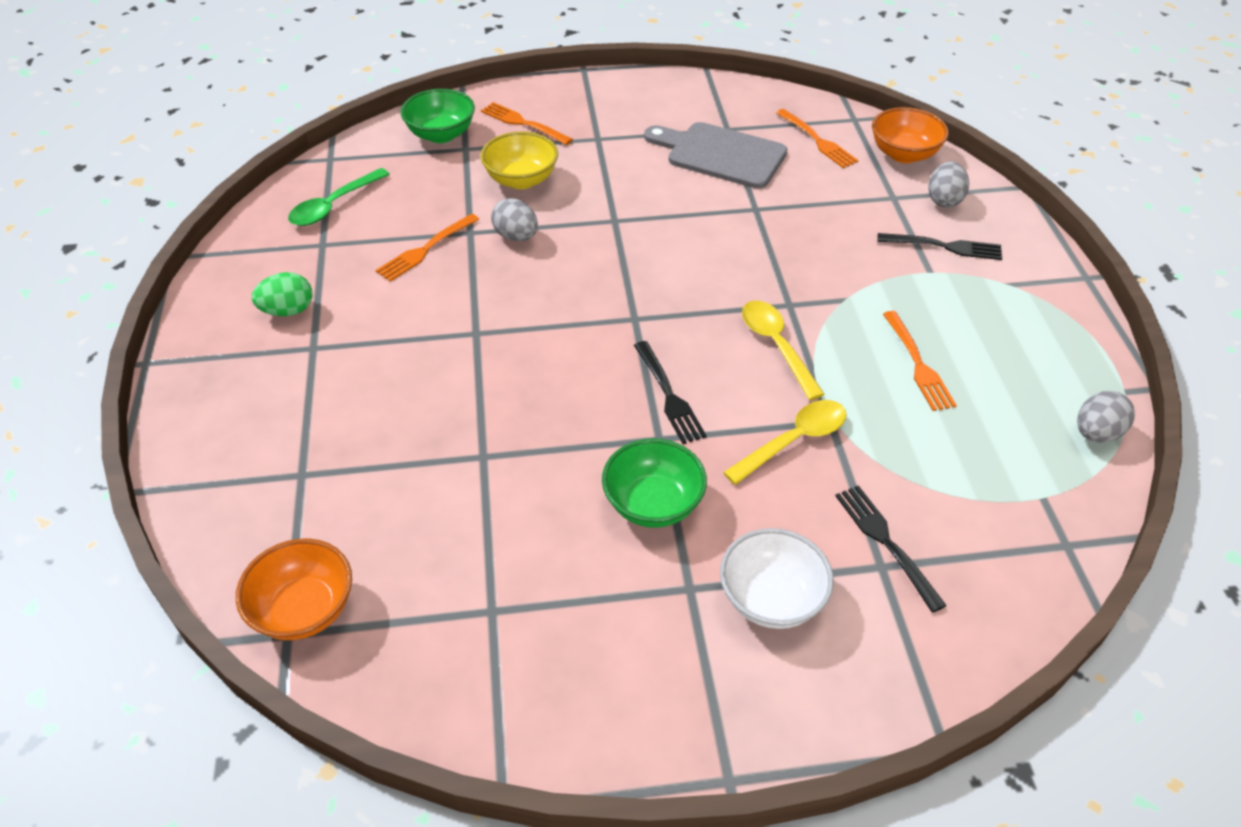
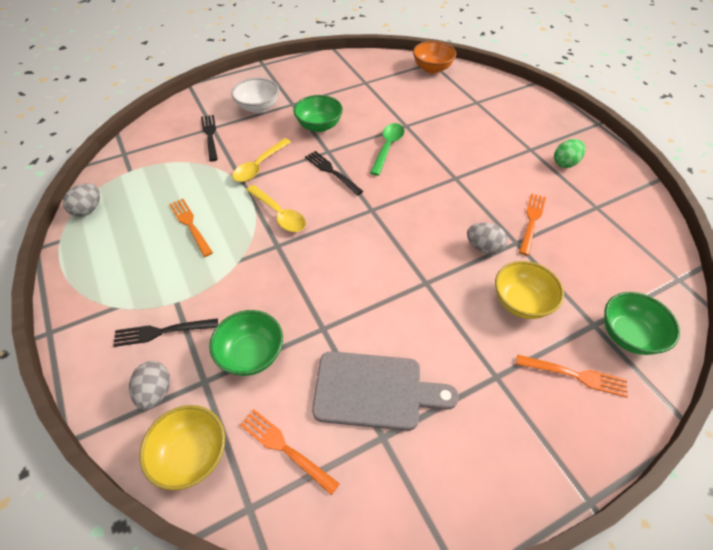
camera: 160 degrees right, 5 degrees up
(334, 205) = (624, 237): green spoon -> green spoon (387, 147)
(840, 206) = (251, 354): none -> green bowl
(886, 542) = (210, 136): black fork -> black fork turned 150 degrees counterclockwise
(903, 154) = (192, 455): orange bowl -> yellow bowl

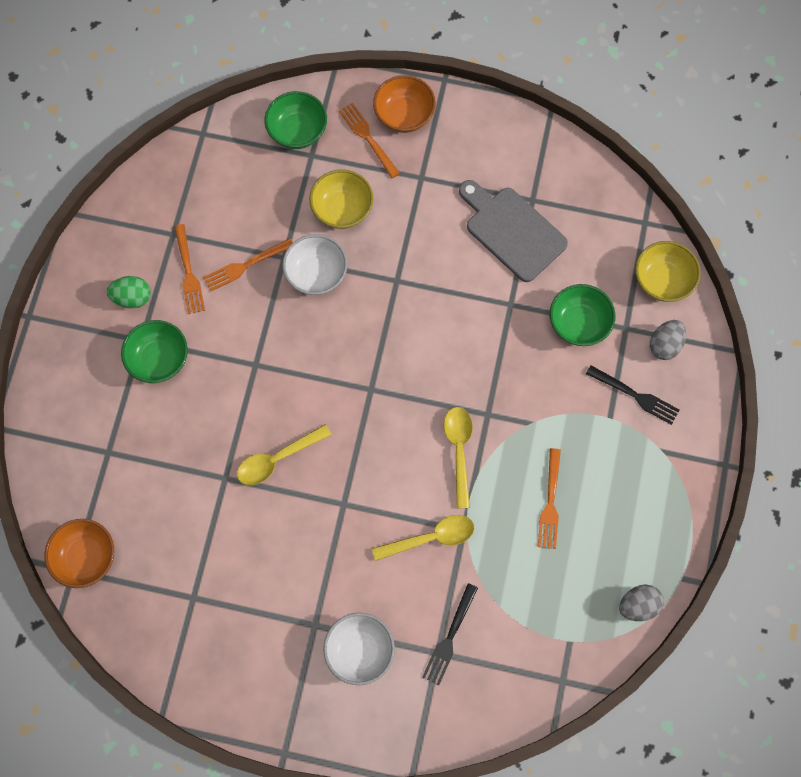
camera: 140 degrees left, 20 degrees up
(285, 448) = (600, 240): orange fork -> orange fork (188, 272)
(319, 126) = (318, 555): green bowl -> green bowl (159, 359)
(332, 172) = (365, 469): black fork -> none
(387, 147) = (278, 459): green spoon -> yellow spoon
(483, 247) = (316, 274): grey egg -> white bowl
(576, 425) = (404, 115): none -> orange bowl

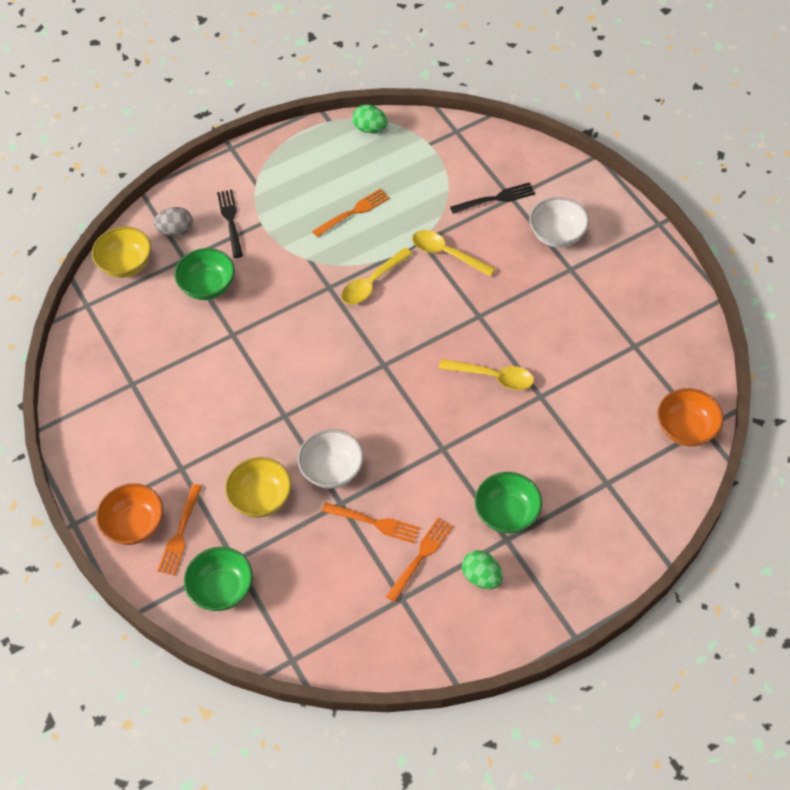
camera: 130 degrees left, 15 degrees down
(512, 231) = (171, 376): grey cutting board -> none
(638, 605) = (370, 128): grey egg -> green egg

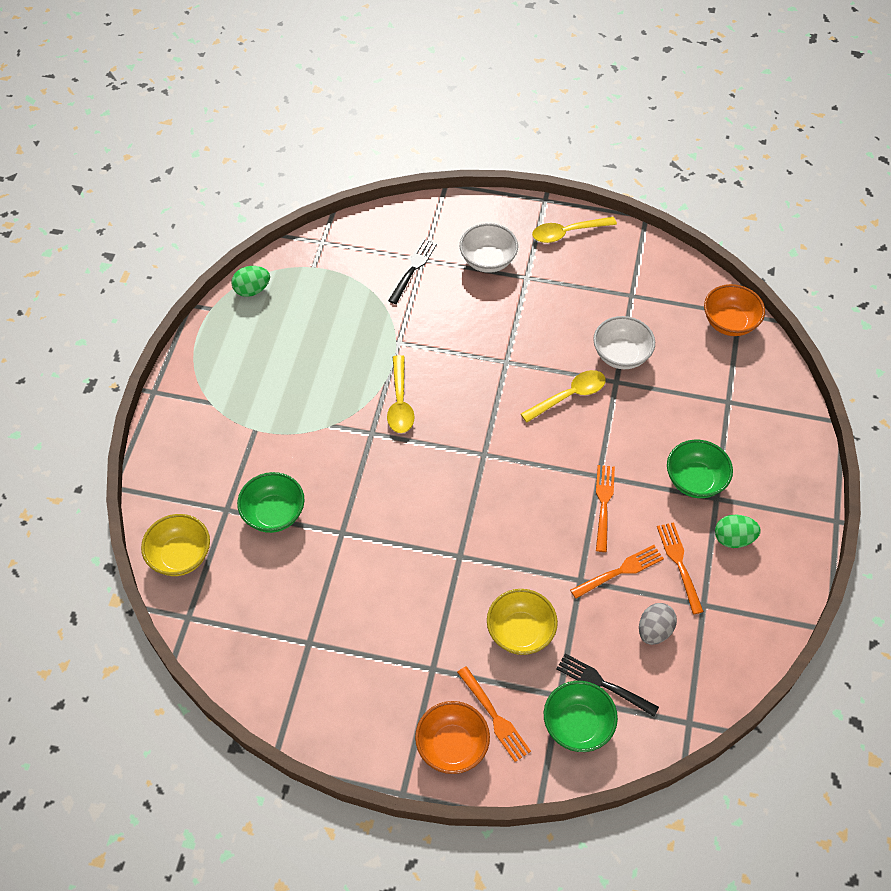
camera: 50 degrees left, 0 degrees up
(176, 230) = (190, 493): grey egg -> grey egg (654, 630)
(230, 221) = (227, 448): black fork -> black fork (603, 684)
(332, 470) = (544, 562): white bowl -> white bowl (621, 355)
(353, 212) = (319, 362): orange fork -> orange fork (603, 504)
(447, 254) = (428, 336): yellow spoon -> yellow spoon (568, 233)

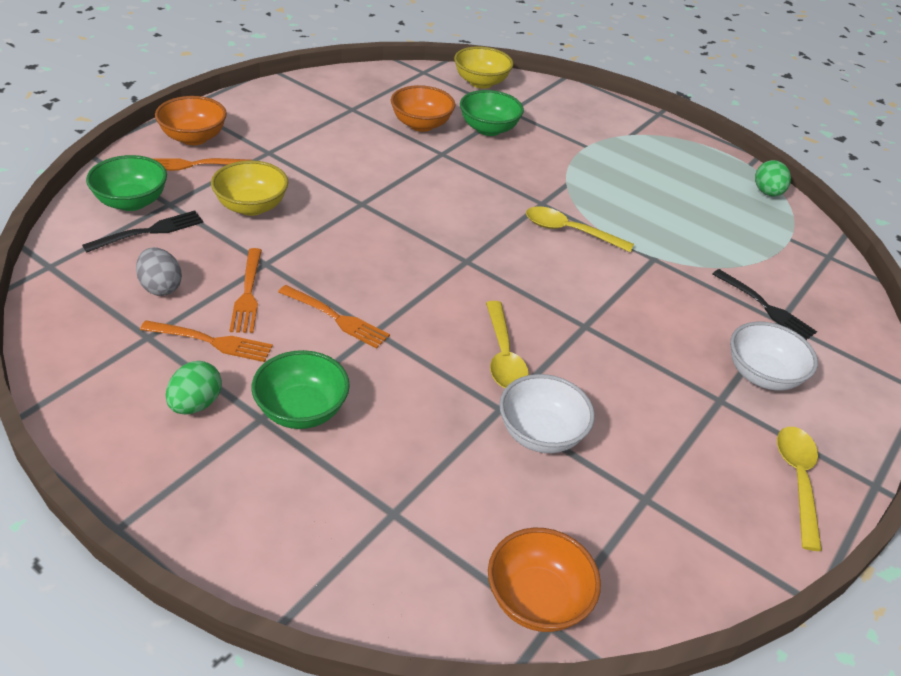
camera: 110 degrees right, 15 degrees down
(301, 570) = (421, 125): none -> orange bowl

